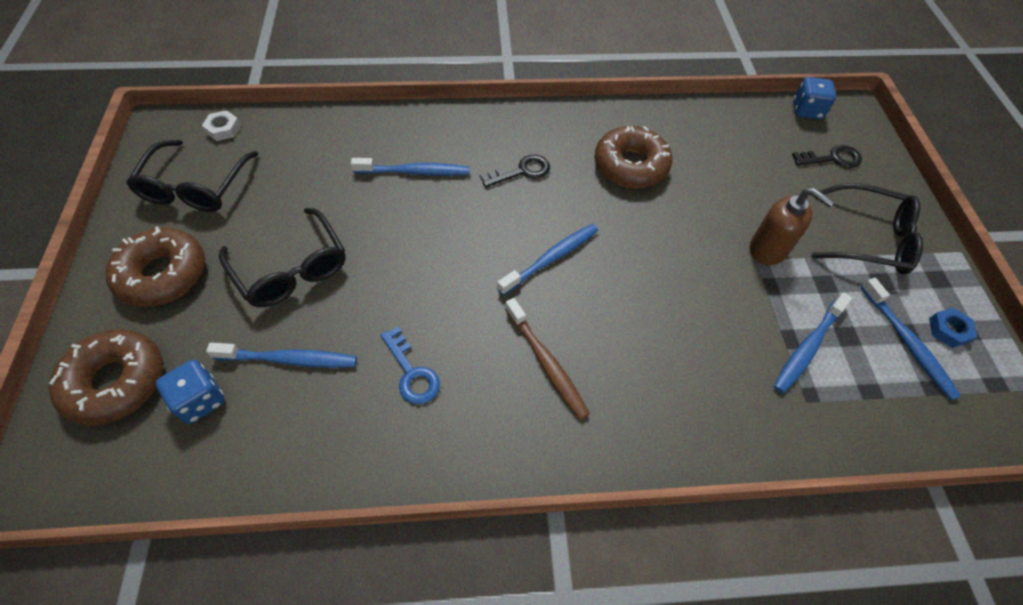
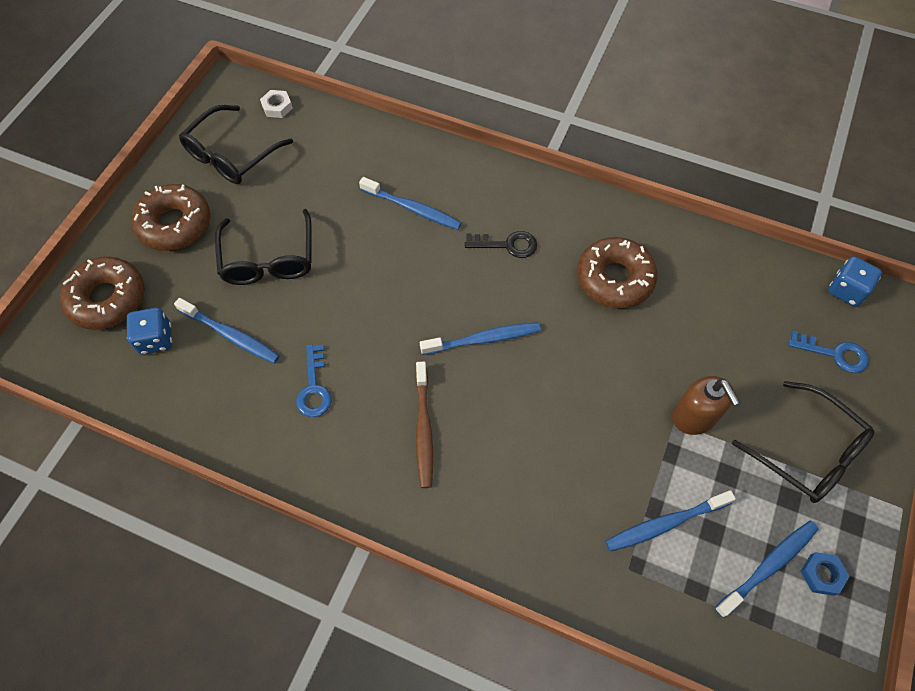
camera: 30 degrees right, 5 degrees up
(832, 158) = (834, 354): black key -> blue key
(907, 343) = (768, 566): blue toothbrush -> blue toothbrush turned 135 degrees counterclockwise

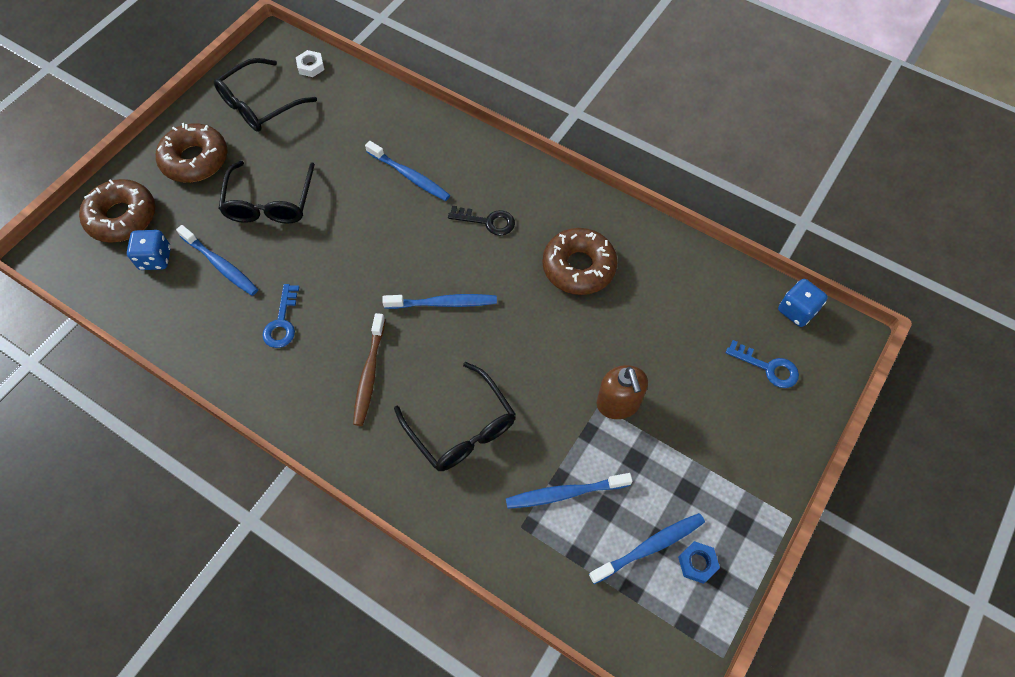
camera: 10 degrees right, 0 degrees up
(808, 452) = (716, 452): black glasses -> black glasses (461, 428)

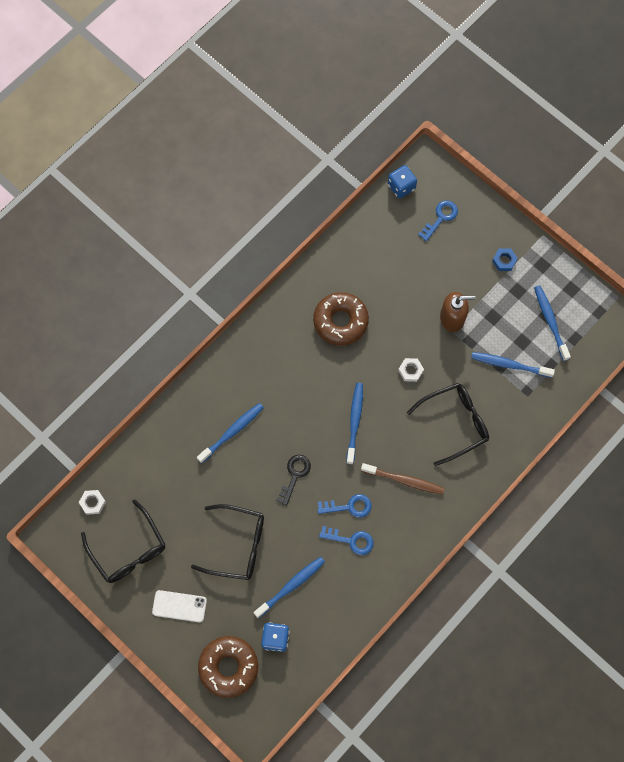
camera: 80 degrees left, 10 degrees up
(195, 160) = (179, 606): brown donut -> white phone
(327, 313) = (349, 506): none -> blue key
(487, 221) = (288, 379): black key -> black key (294, 475)
(527, 360) = (410, 371): none -> white nut
(565, 493) = (509, 365): blue toothbrush -> blue toothbrush turned 105 degrees clockwise
(697, 563) = (563, 296): blue nut -> blue nut (504, 261)

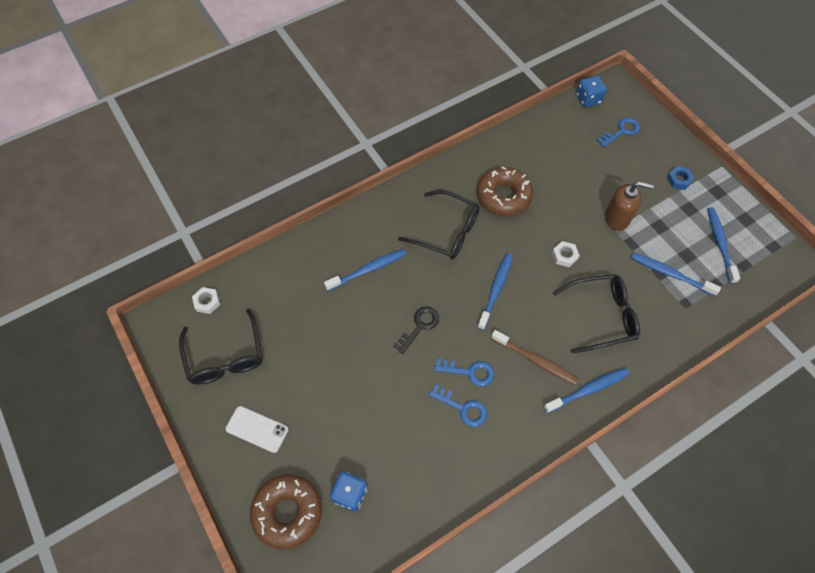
camera: 15 degrees right, 10 degrees down
(237, 545) = (339, 381): black glasses -> black glasses (446, 231)
(291, 586) = (384, 440): blue toothbrush -> blue toothbrush (588, 390)

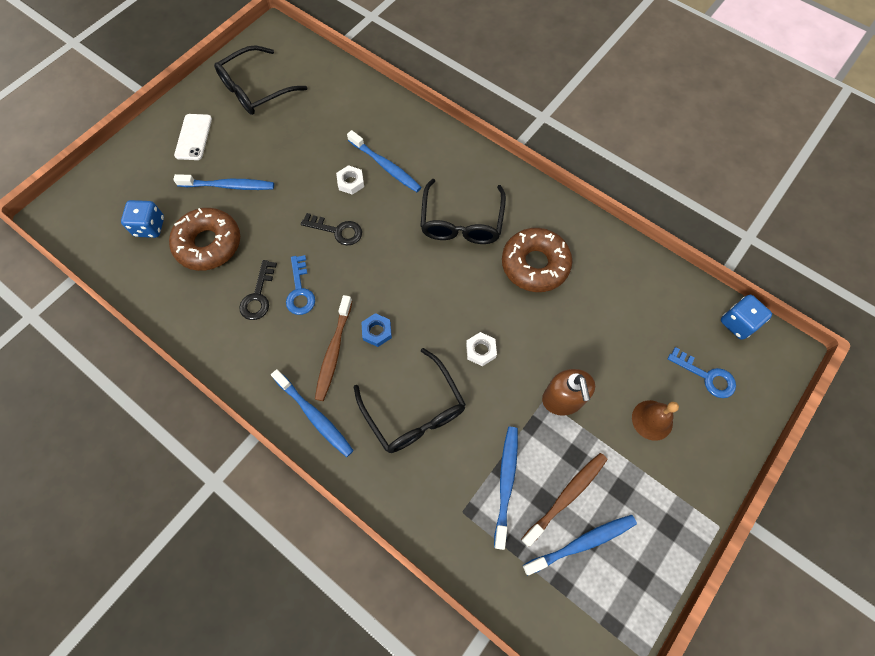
camera: 70 degrees right, 5 degrees up
(207, 302) = (304, 57): white nut -> white nut (350, 182)
(288, 512) = (124, 186): brown donut -> brown donut (209, 244)
(463, 408) = (258, 296): blue key -> black key
(495, 290) = (407, 289): blue toothbrush -> blue toothbrush (229, 186)
(644, 173) = (652, 420): none -> brown bell
(679, 180) = (663, 468): blue nut -> blue nut (377, 331)
(687, 241) = (566, 496): none -> brown toothbrush

